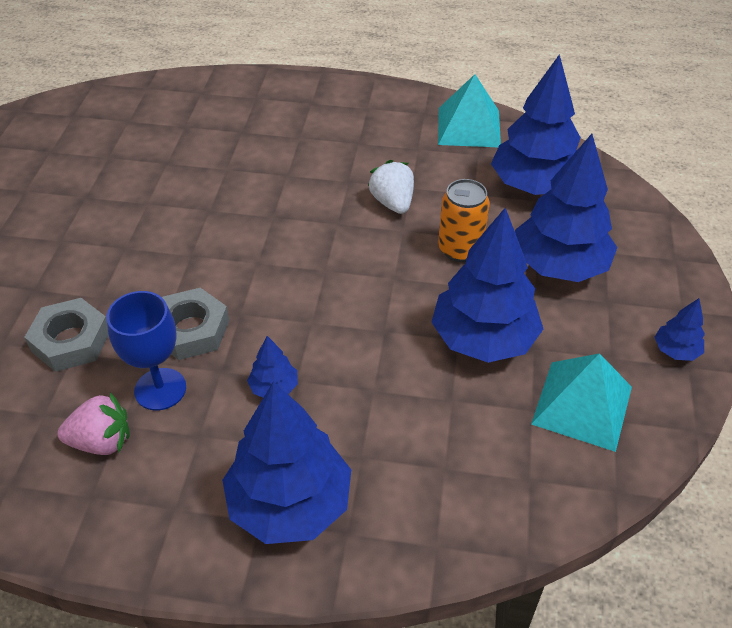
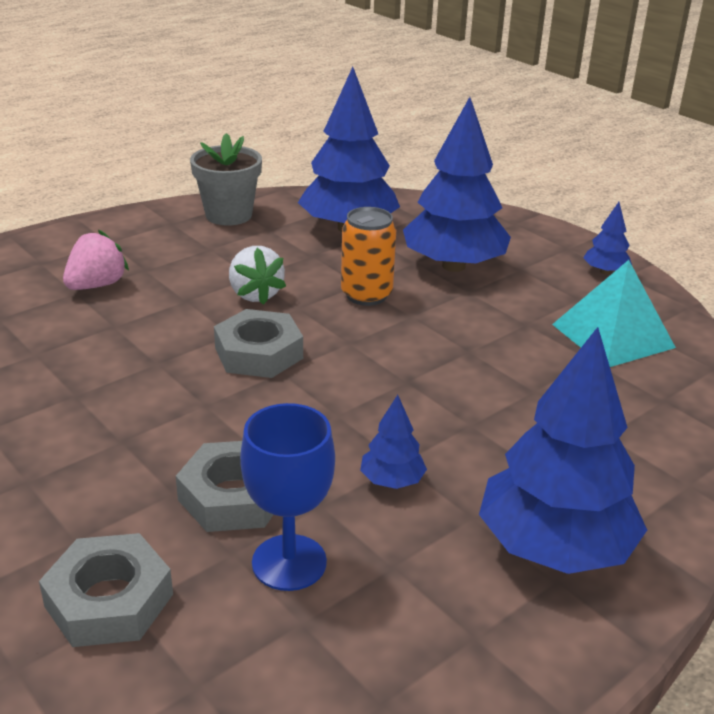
camera: 50 degrees left, 15 degrees down
(102, 441) = (308, 651): pink strawberry -> pink strawberry (97, 285)
(332, 248) = (259, 353): none -> grey nut
(392, 203) = (255, 294): white strawberry -> white strawberry turned 135 degrees counterclockwise
(468, 127) = (228, 215): turquoise pyramid -> grey flower pot
(483, 339) = (485, 339): blue tree -> none

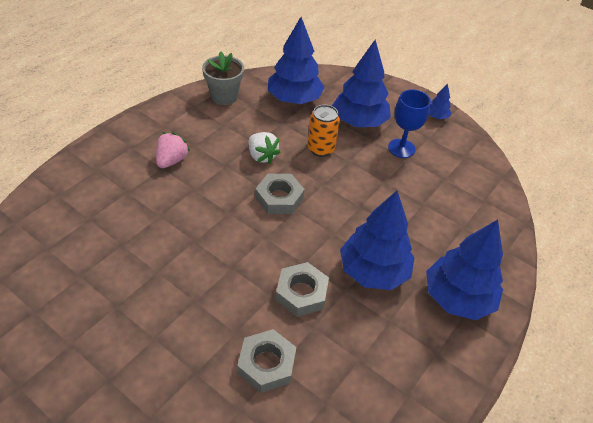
camera: 15 degrees left, 15 degrees up
(289, 562) = (342, 327): blue goblet -> blue goblet (401, 148)
(392, 481) = (373, 271): blue tree -> blue tree, size x2.25
(613, 336) = (451, 161): turquoise pyramid -> none

